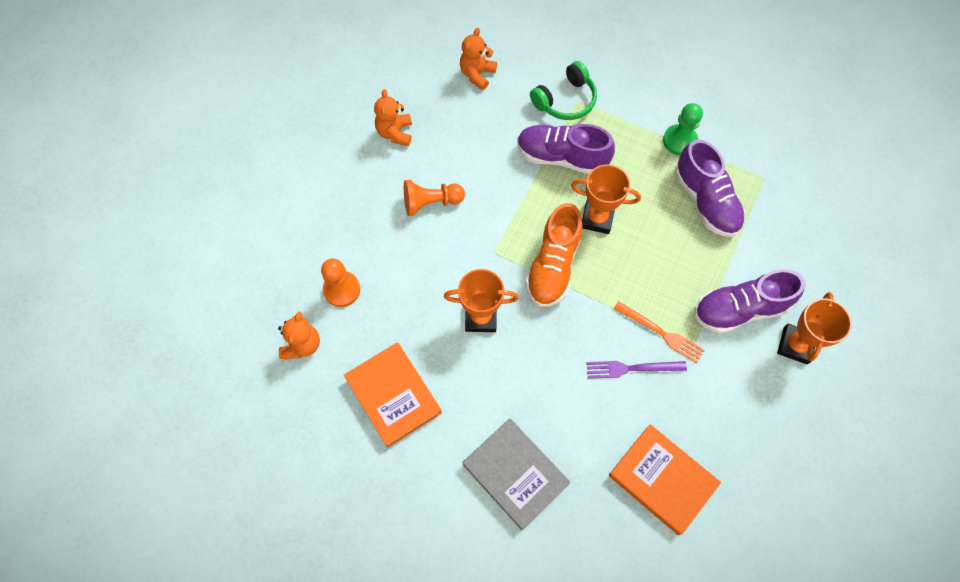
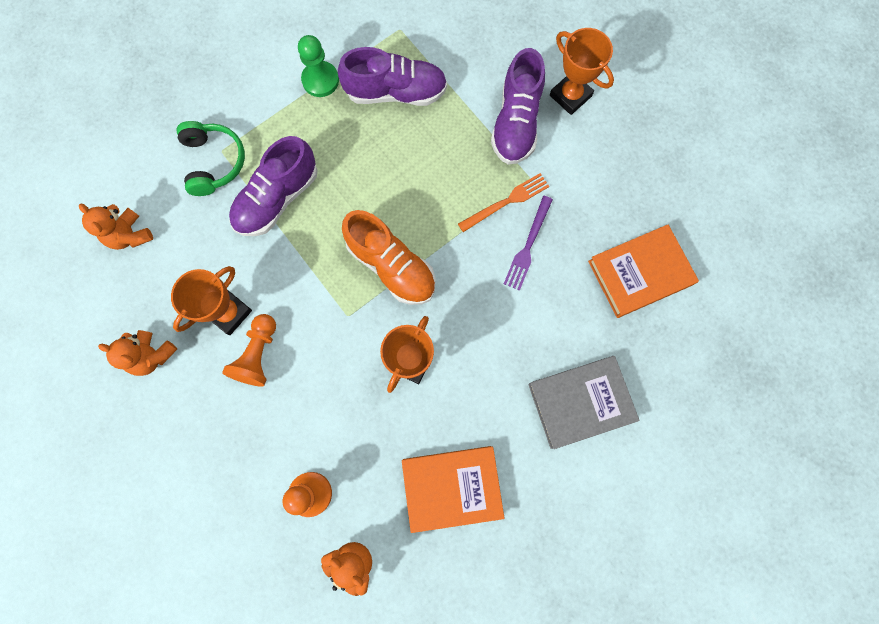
camera: 65 degrees left, 10 degrees up
(597, 218) = (362, 199): orange trophy -> orange trophy (229, 313)

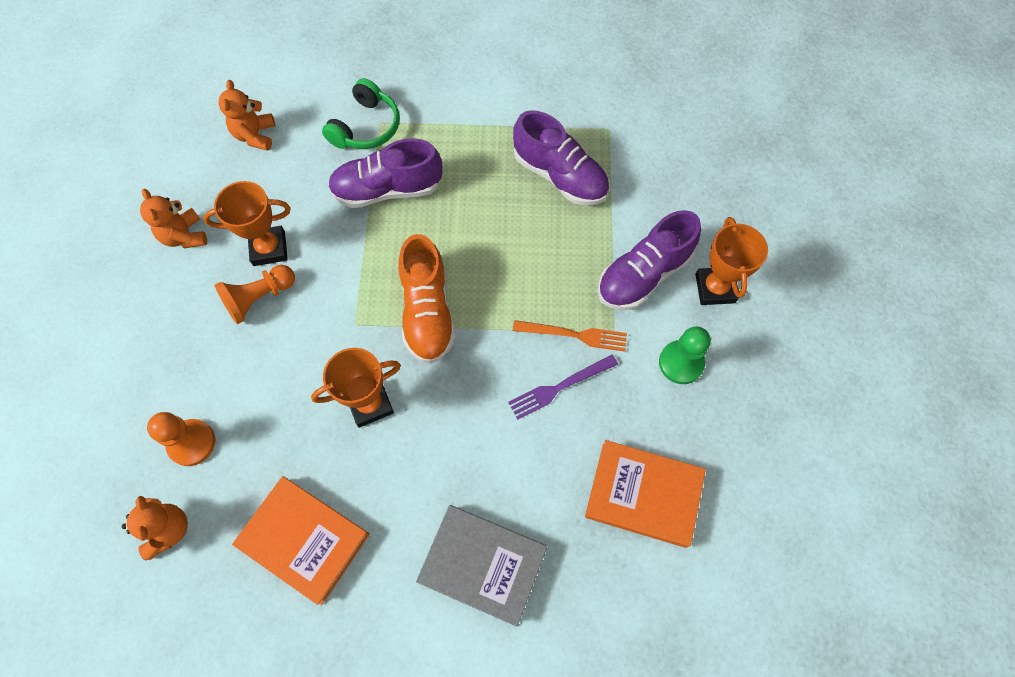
camera: 40 degrees right, 10 degrees down
(320, 80) = (506, 124): green pawn -> green pawn (681, 363)

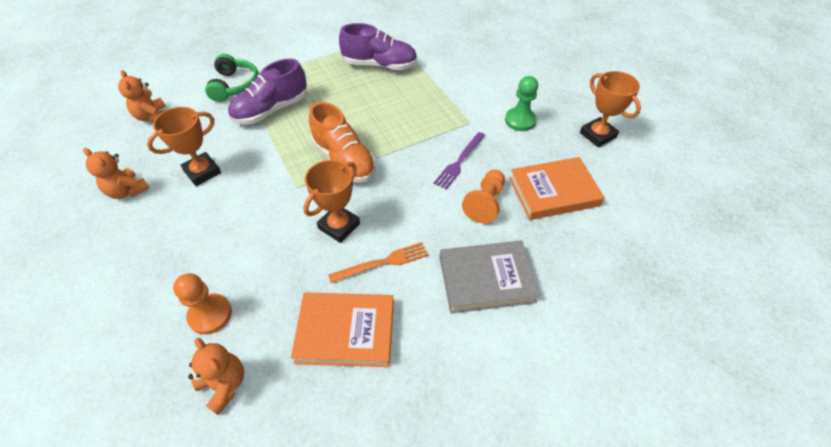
camera: 30 degrees left, 15 degrees down
(259, 298) = (212, 202): orange pawn -> orange pawn (485, 203)
(574, 335) = (447, 133): orange fork -> orange fork (382, 263)
(643, 275) = (465, 90): purple shoe -> none
(715, 288) = (509, 81): orange trophy -> orange trophy (597, 135)

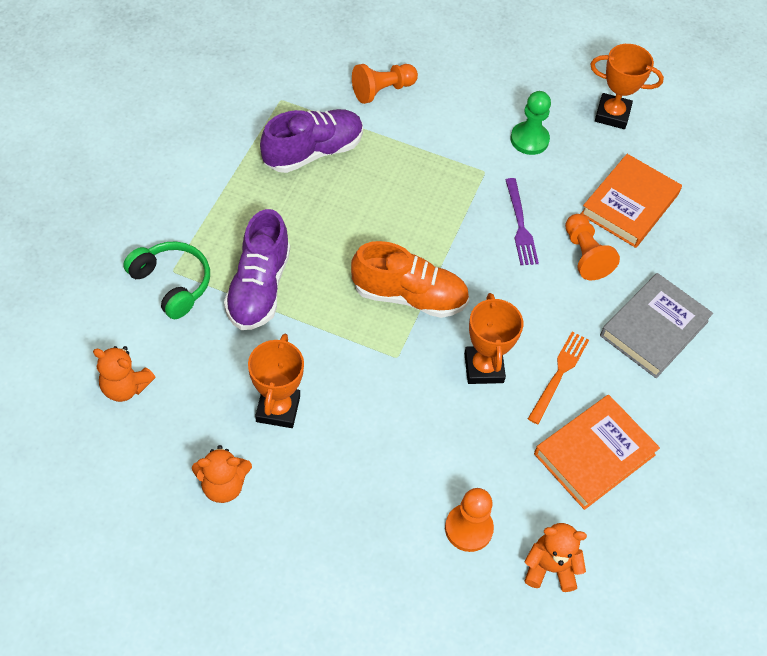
camera: 45 degrees left, 5 degrees up
(454, 56) = (382, 90): none -> orange pawn

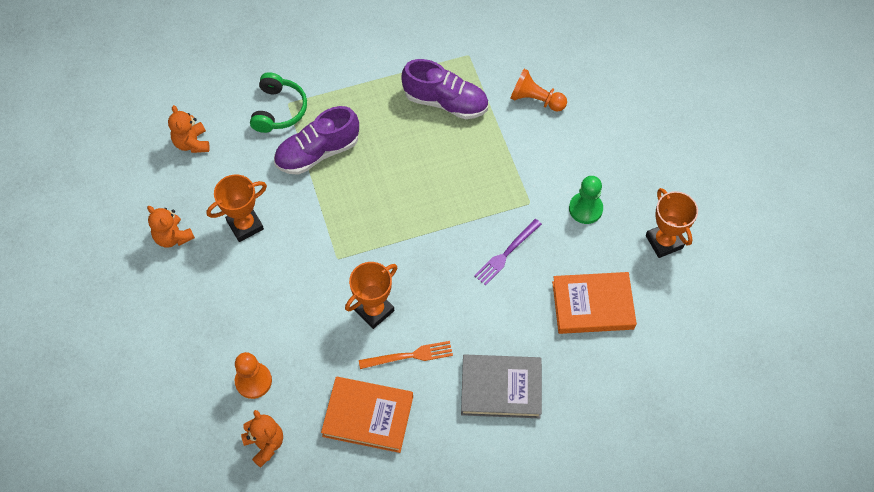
camera: 55 degrees right, 5 degrees up
(409, 296) = (388, 232): orange shoe -> none
(585, 255) = (520, 307): orange pawn -> none

